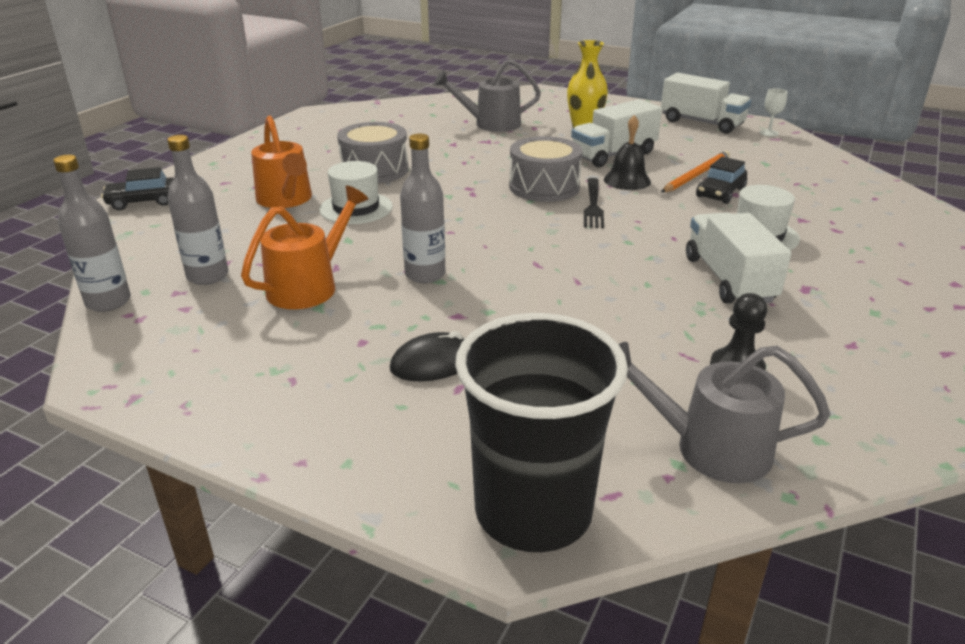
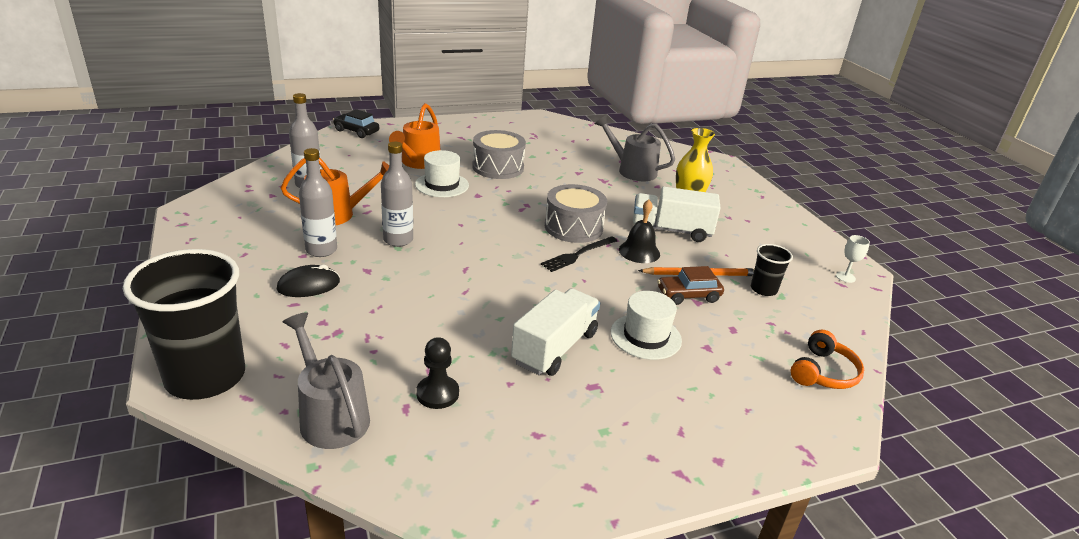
camera: 40 degrees right, 0 degrees up
(108, 302) = (252, 175): grey bottle -> grey bottle (321, 250)
(433, 363) = (308, 285): black mouse -> black mouse turned 45 degrees counterclockwise
(702, 123) = (801, 242): white truck -> none
(720, 193) = (688, 295): black car -> brown car
(748, 164) = (763, 289): none -> black cup
(881, 196) = (823, 372): none -> orange headphones

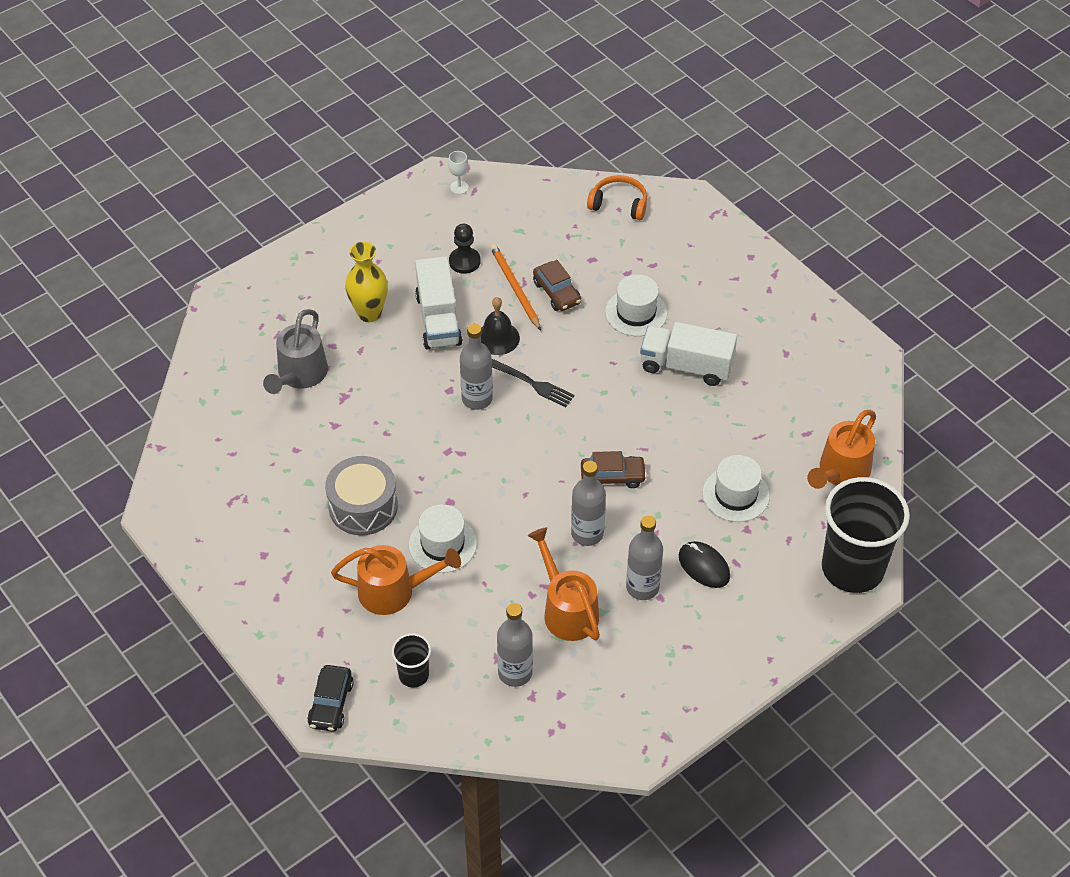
camera: 105 degrees left, 20 degrees up
(330, 415) = (840, 473): grey watering can -> orange watering can
(368, 328) = (736, 494): none -> white hat
(437, 393) = (781, 420): black pawn -> black pawn (464, 261)
(446, 267) = (612, 476): none -> brown car
(573, 227) = (477, 399): grey drum -> grey bottle
(763, 289) = (515, 243): black cup -> black cup (413, 675)

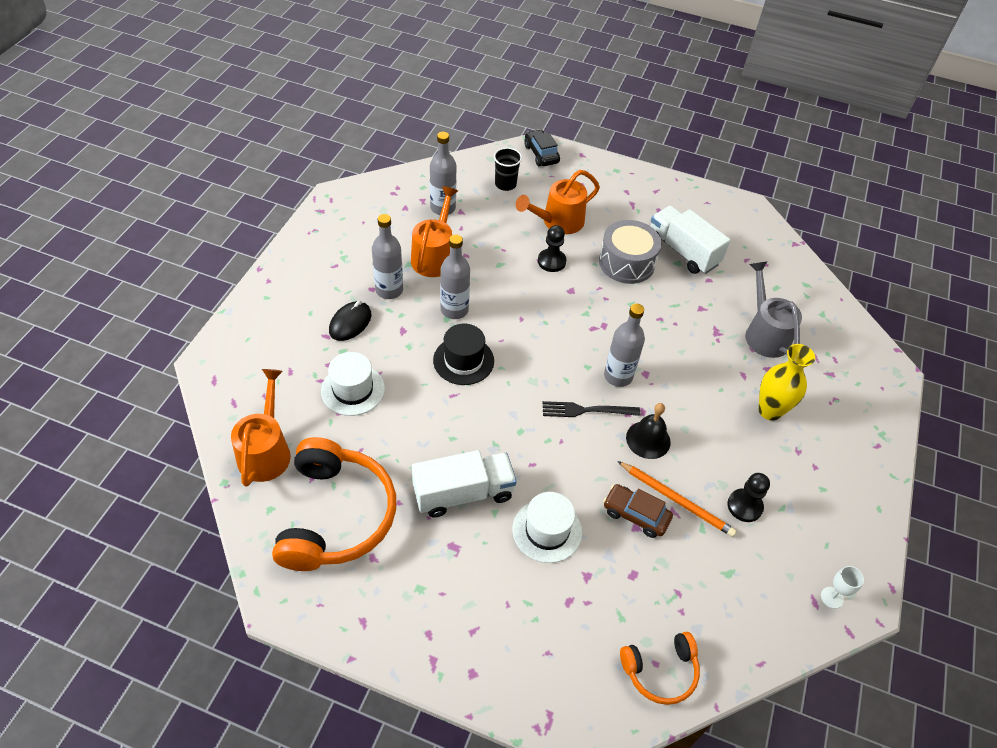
camera: 145 degrees right, 0 degrees up
(438, 319) = (711, 433): white truck -> white truck (682, 251)
(442, 544) = (551, 261): white hat -> black pawn
(566, 609) = (435, 255): orange watering can -> orange watering can turned 105 degrees counterclockwise
(612, 476) = (463, 360): brown car -> black hat
(704, 566) = (350, 323): black mouse -> black mouse turned 75 degrees counterclockwise
(801, 394) = (336, 515): none -> orange headphones
(852, 568) = (225, 370): black cup -> none

